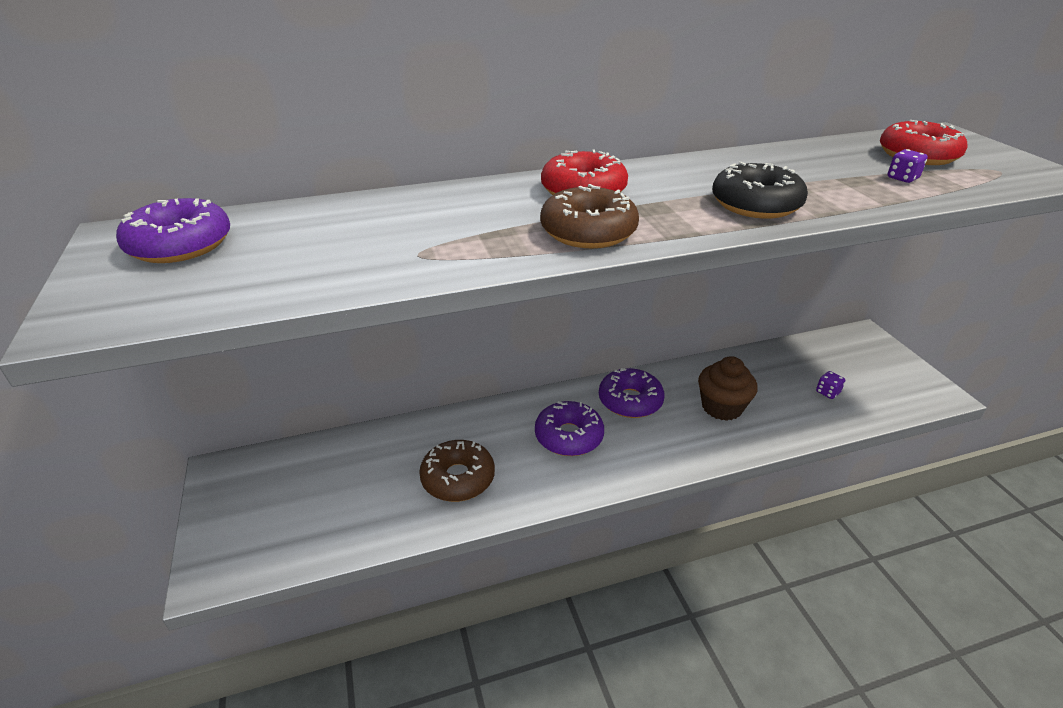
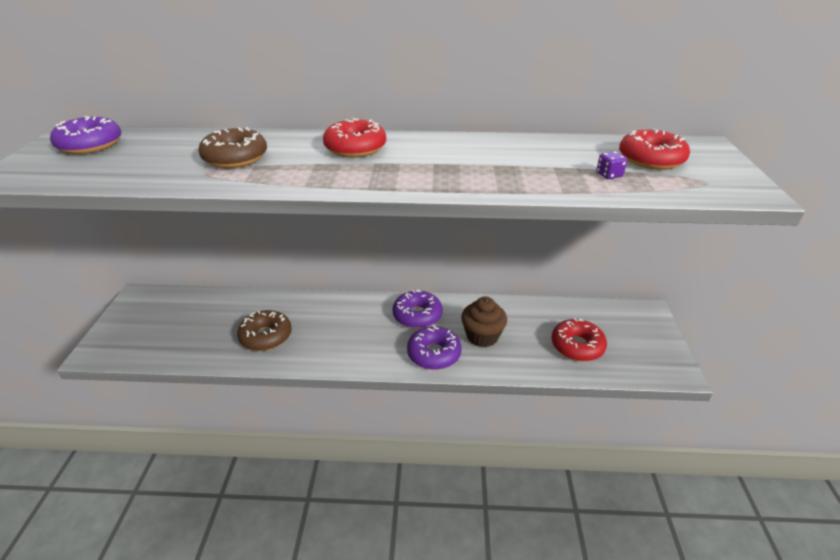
camera: 20 degrees right, 0 degrees up
(569, 436) = (356, 328): purple donut -> purple donut (434, 354)
(588, 231) = (322, 175): brown donut -> brown donut (235, 158)
(755, 204) = (462, 176): black donut -> none
(827, 392) = (577, 346): purple dice -> red donut

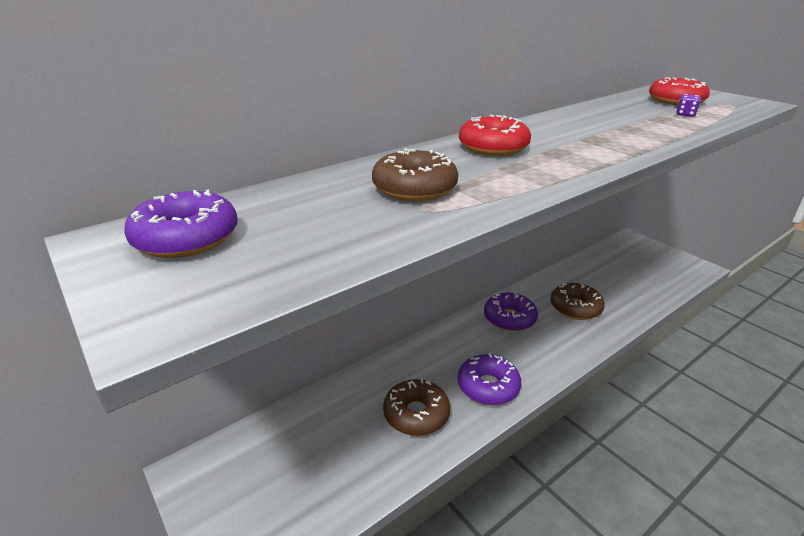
camera: 40 degrees left, 5 degrees down
(434, 354) = (568, 340): purple donut -> purple donut (488, 386)
(482, 336) = (575, 308): brown cupcake -> brown donut
(577, 346) = (634, 281): red donut -> none

